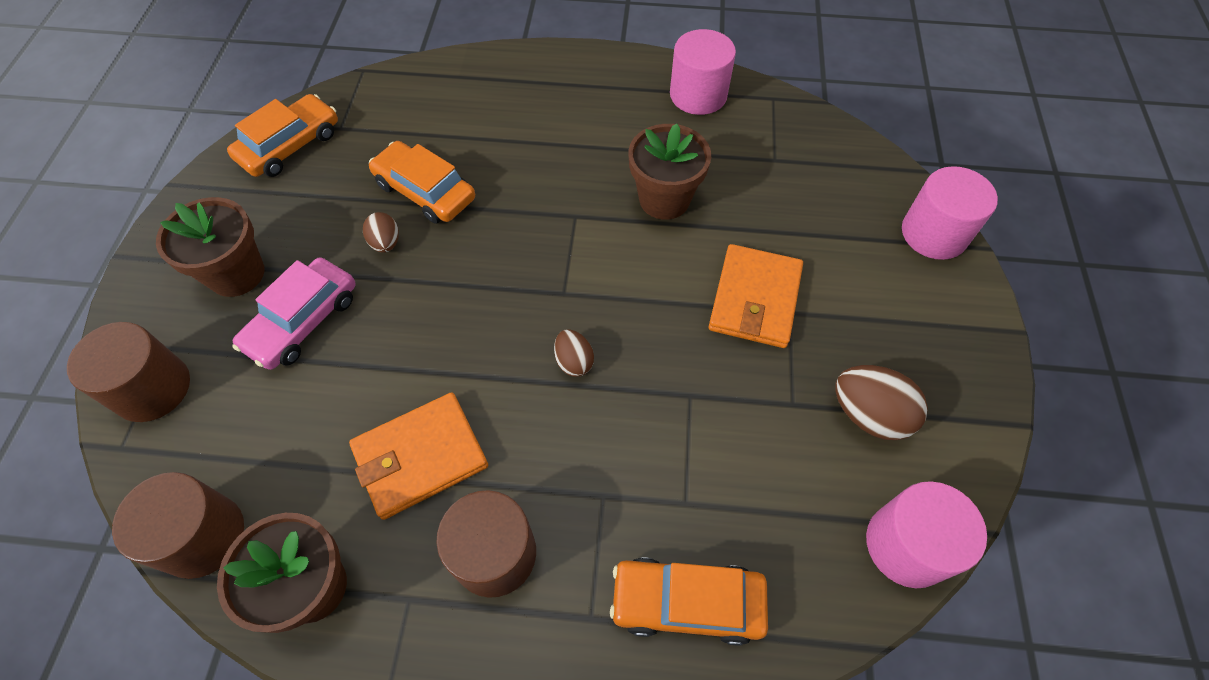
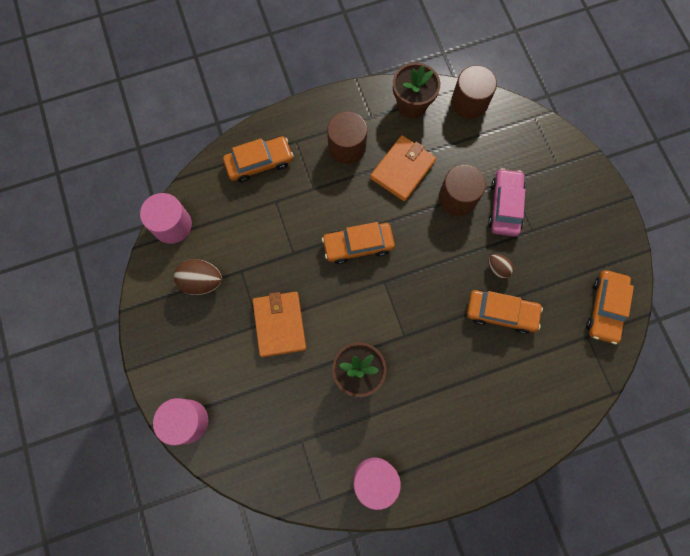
camera: 155 degrees right, 15 degrees up
(152, 388) = (545, 145): brown cylinder -> brown cylinder (457, 198)
(236, 274) = (560, 215): brown flower pot -> none
(574, 361) = (358, 245): brown egg -> orange car

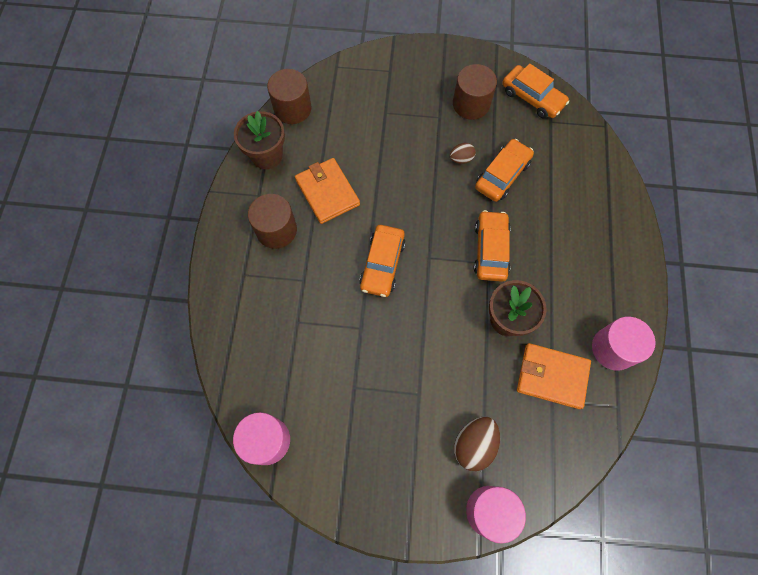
camera: 65 degrees left, 5 degrees down
(202, 281) = (346, 433): brown egg -> brown egg (474, 444)
(259, 163) = (246, 320): orange car -> orange car (490, 250)
(279, 324) = (428, 372): orange wallet -> orange wallet (551, 376)
(457, 198) = (379, 160): brown cylinder -> brown cylinder (471, 104)
(505, 206) = (406, 127): pink car -> none

